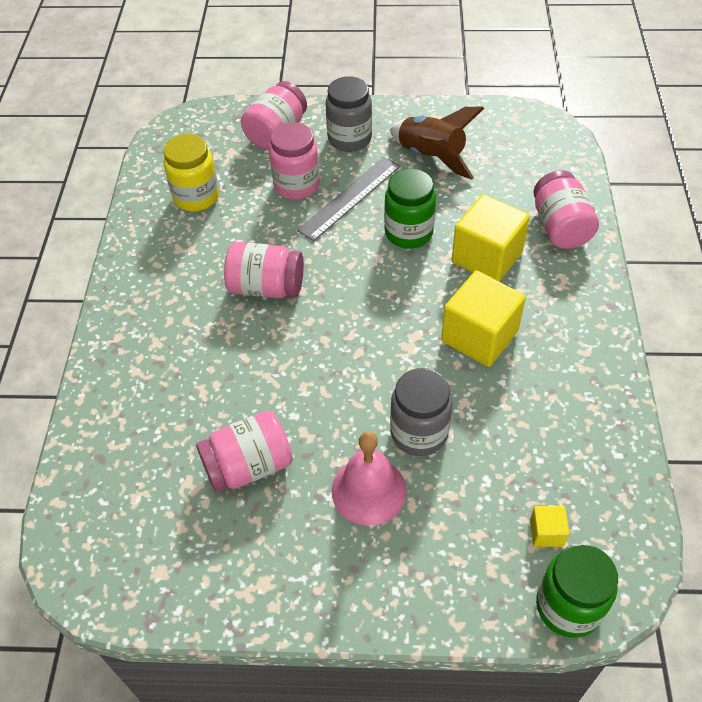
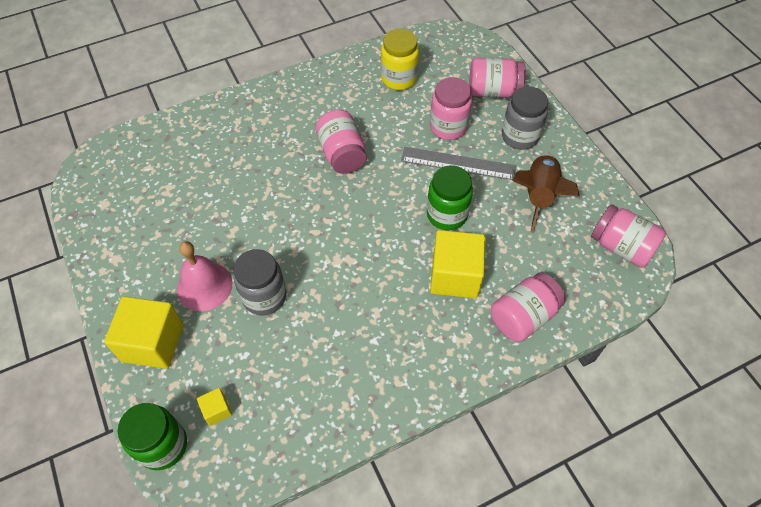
camera: 60 degrees right, 5 degrees up
(248, 466) = (194, 212): pink jar -> pink jar (621, 247)
(479, 336) = (371, 301): yellow cube -> yellow cube (153, 343)

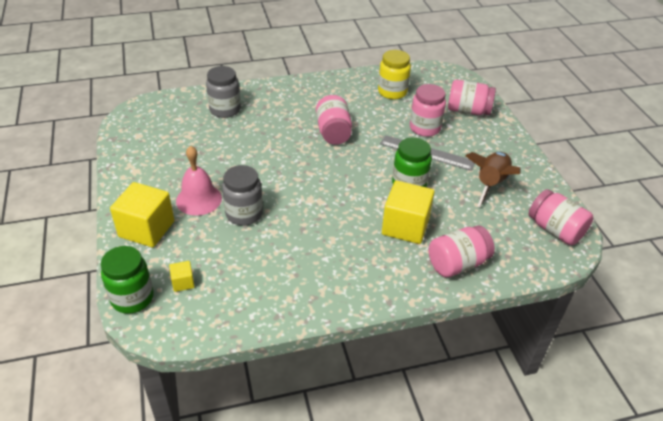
camera: 10 degrees right, 15 degrees down
(520, 136) = (483, 143): grey jar -> grey jar (225, 110)

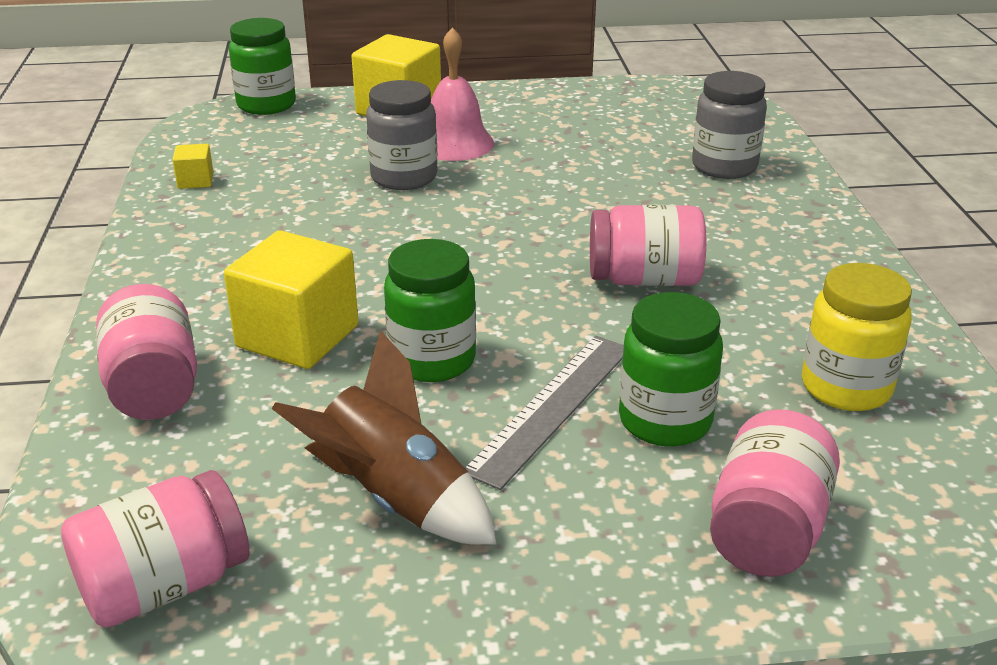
camera: 100 degrees right, 10 degrees down
(183, 282) = (275, 133): yellow cube -> yellow cube (195, 181)
(425, 128) = (665, 421): pink jar -> green jar

